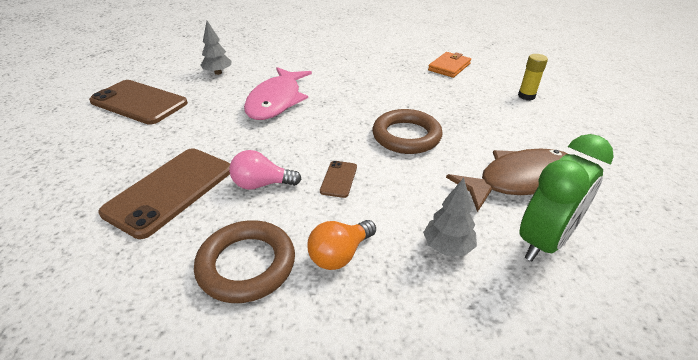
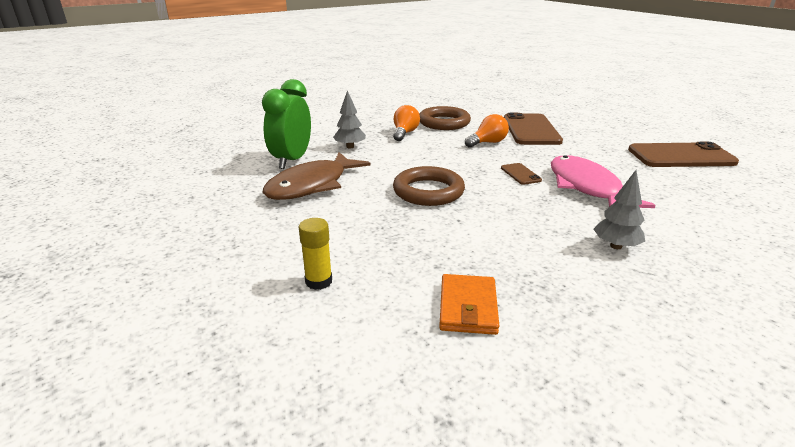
camera: 150 degrees right, 10 degrees down
(218, 73) = (707, 197): grey tree -> grey tree (616, 246)
(262, 184) = (488, 143): pink light bulb -> orange light bulb
(339, 179) = (445, 155): brown phone -> brown phone (520, 174)

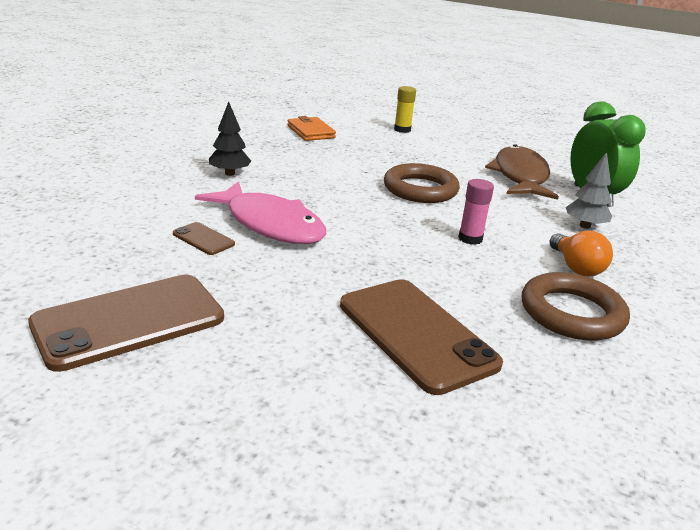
camera: 145 degrees right, 0 degrees up
(444, 154) = (470, 238): none -> pink glue stick
(488, 143) = (446, 276): orange light bulb -> none
(520, 174) = (354, 228): brown phone -> brown phone (203, 239)
(616, 246) = (229, 173): grey tree -> black tree

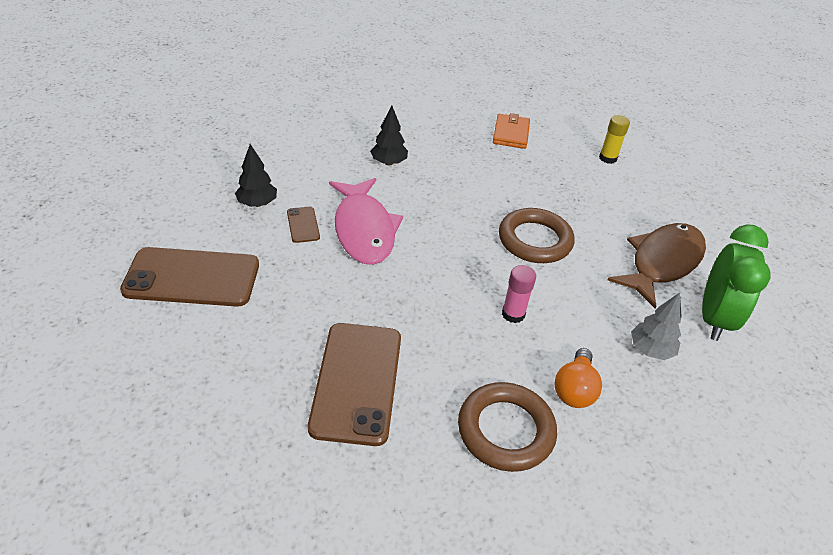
camera: 35 degrees right, 15 degrees up
(130, 238) = (257, 203): none -> black tree

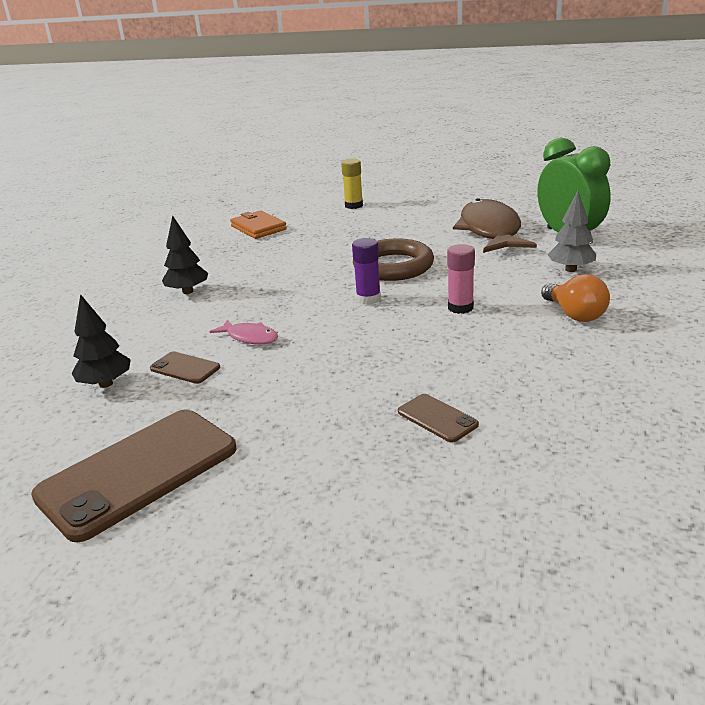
camera: 40 degrees left, 15 degrees down
(357, 382) = (437, 418): brown phone -> brown phone, size x0.45
(364, 229) = (249, 337): pink fish -> pink fish, size x0.45
(472, 256) = (368, 299): none -> purple glue stick
(505, 430) = (584, 362): brown ring -> none

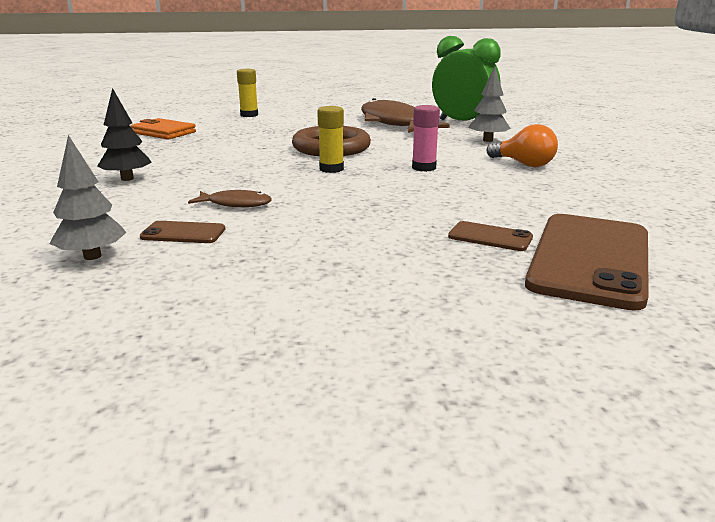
camera: 25 degrees left, 5 degrees down
(106, 384) = (92, 256): black tree -> grey tree
(138, 472) = (211, 322): brown phone -> brown phone (590, 259)
(249, 337) = (235, 204): pink fish -> brown fish
(368, 299) = (331, 169): purple glue stick -> yellow glue stick

